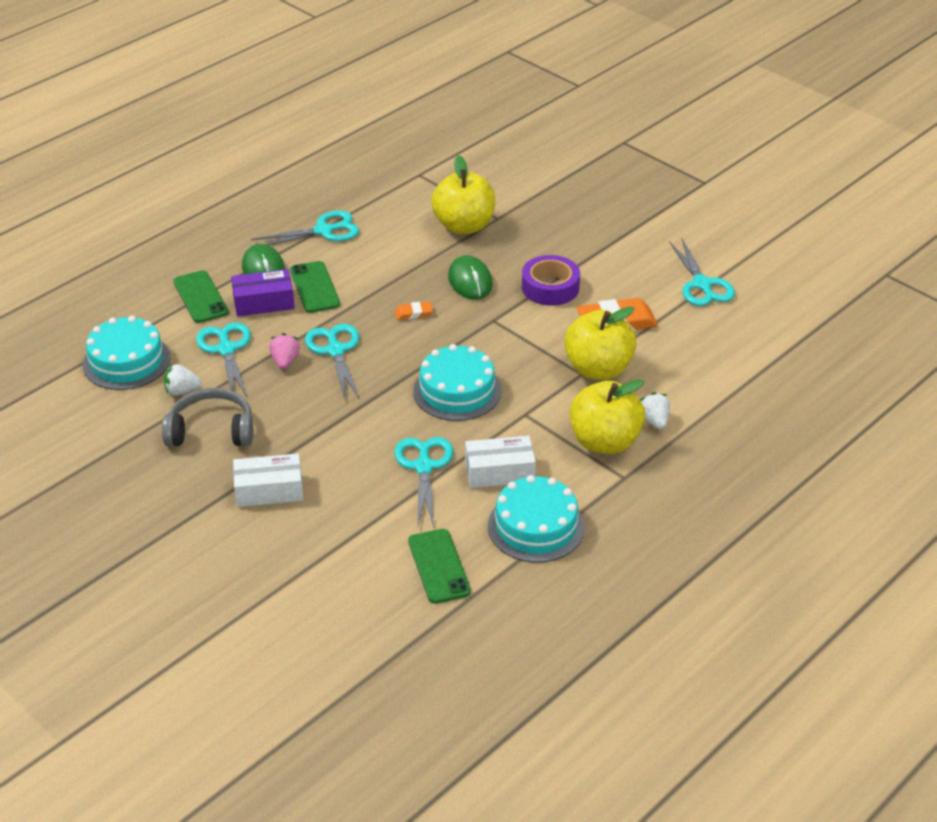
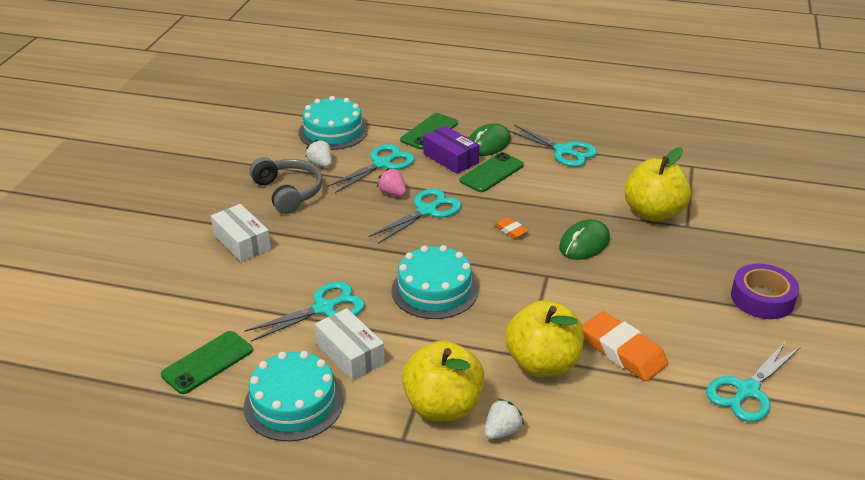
camera: 60 degrees right, 5 degrees down
(285, 361) = (392, 193): pink strawberry -> pink strawberry turned 105 degrees counterclockwise
(550, 287) = (627, 291): purple tape -> purple tape (762, 298)

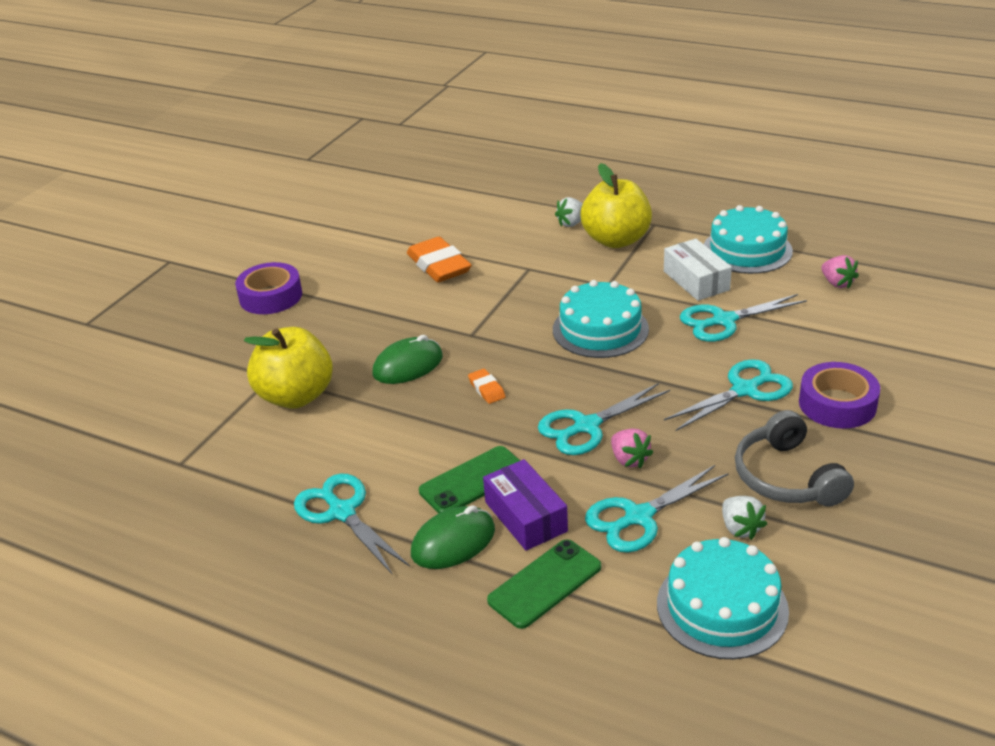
camera: 165 degrees left, 0 degrees up
(207, 362) = (837, 283): green phone -> pink strawberry
(242, 242) = (837, 404): white box -> purple tape
(542, 364) = (517, 261): yellow apple -> none
(747, 391) = (357, 234): turquoise scissors -> turquoise scissors (744, 390)

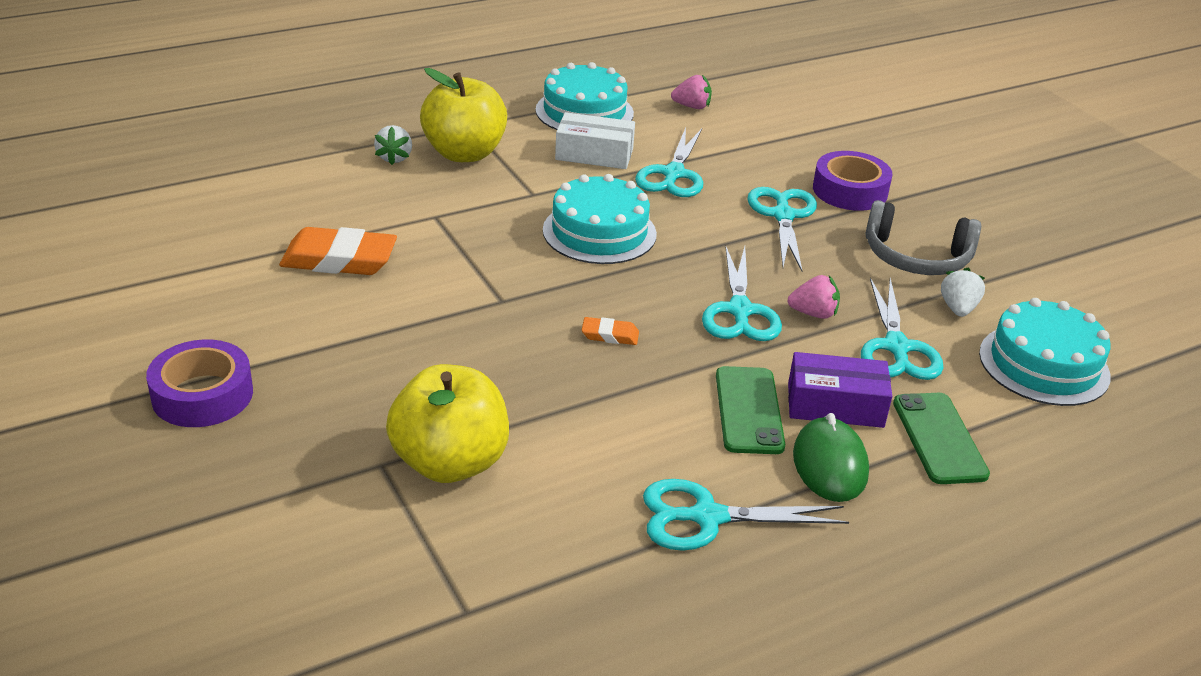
camera: 60 degrees left, 0 degrees up
(408, 365) = (500, 362): green mouse -> none
(740, 528) = (958, 308): white strawberry -> white strawberry turned 90 degrees counterclockwise

